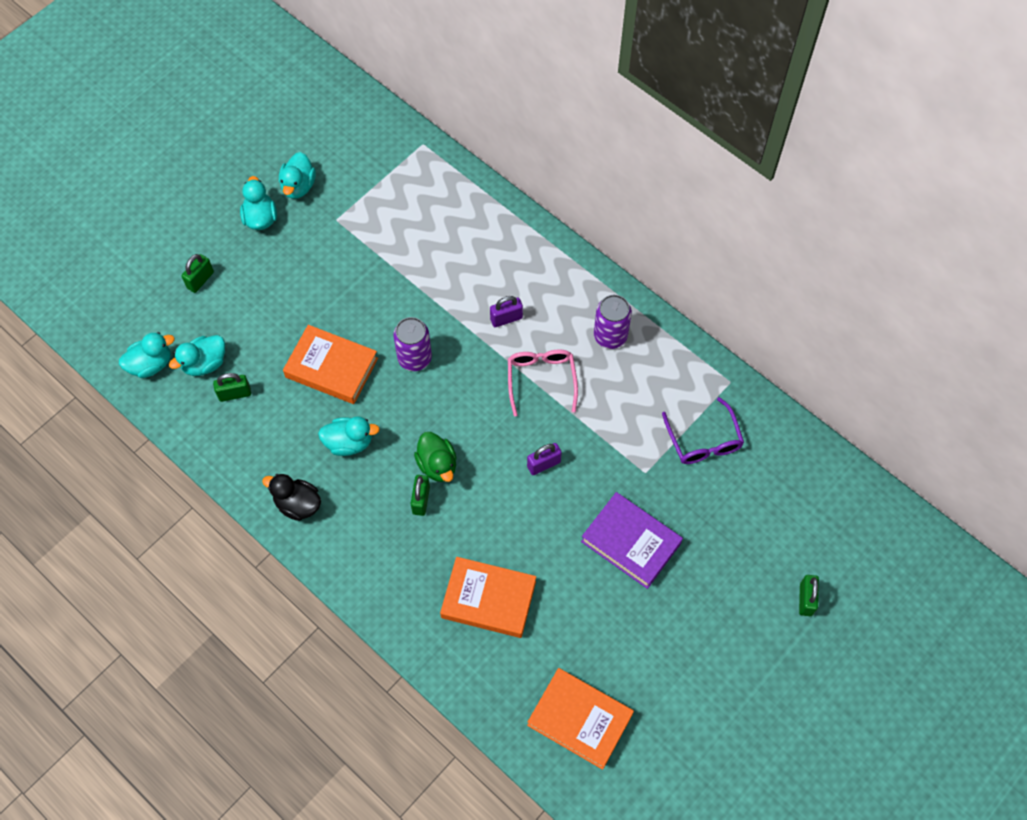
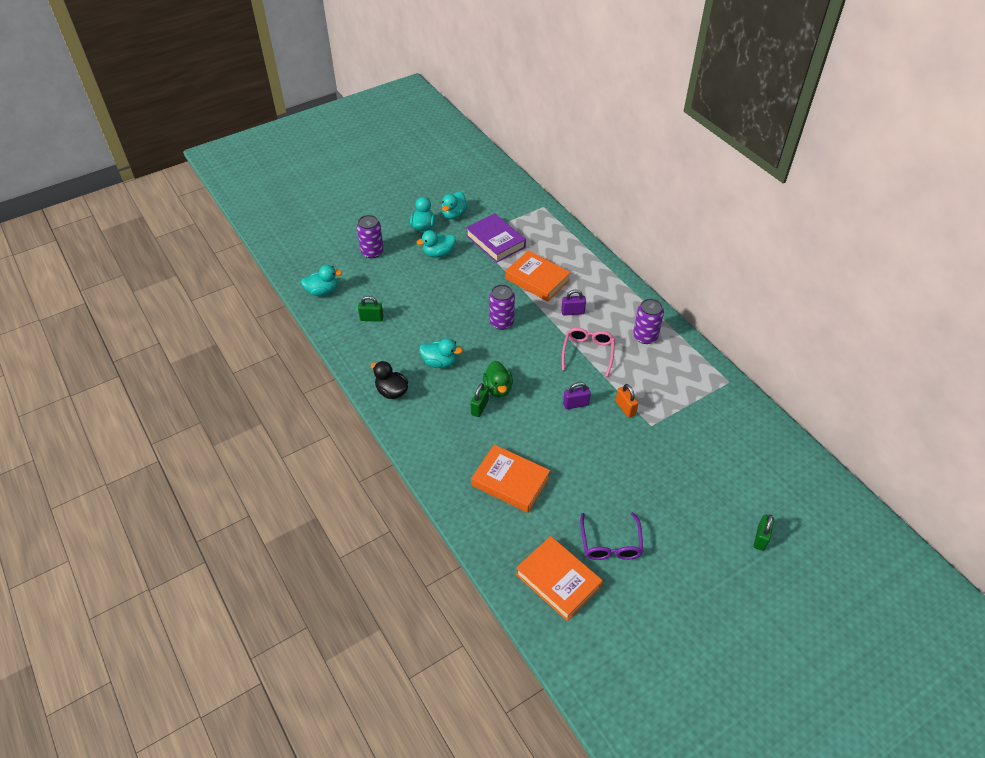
camera: 15 degrees right, 15 degrees down
(200, 280) = (372, 252): green padlock -> purple can
(205, 363) = (358, 297): turquoise duck -> turquoise duck (438, 253)
(331, 367) = (442, 316): orange book -> orange book (537, 279)
(608, 454) = (625, 408): none -> orange padlock
(630, 542) = (629, 468): purple book -> purple book (495, 241)
(703, 440) = (700, 414): purple glasses -> purple glasses (610, 543)

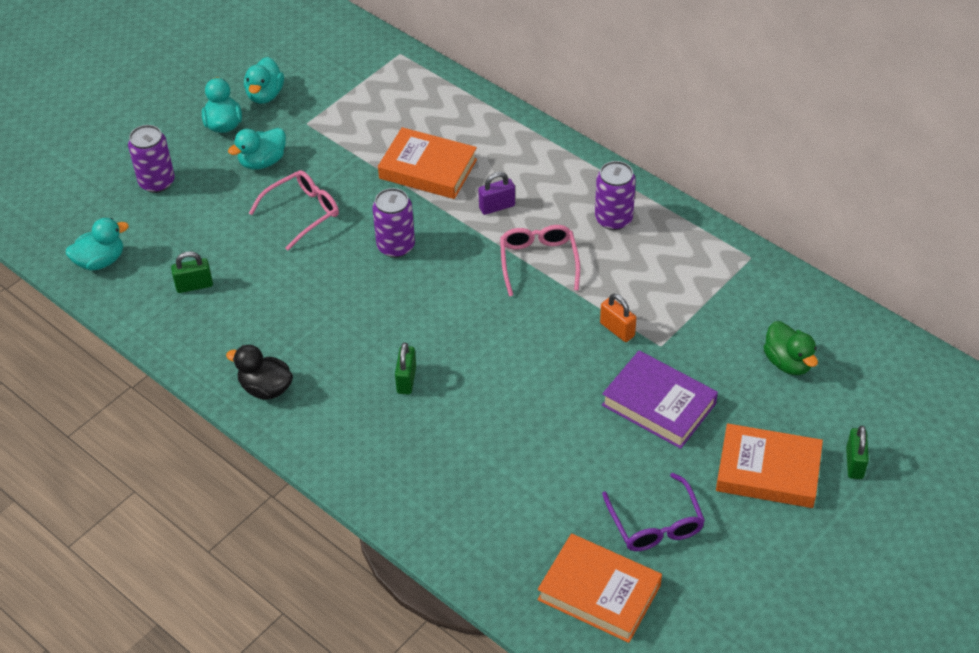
camera: 15 degrees left, 0 degrees up
(440, 362) = (323, 327): turquoise duck -> none
(451, 289) = (302, 213): none -> pink glasses
(495, 241) = (344, 124): purple book -> purple book (658, 404)
(498, 388) = (424, 345): green duck -> green duck (788, 362)
(510, 481) = (487, 474): orange book -> orange book (768, 471)
(576, 404) = (545, 341): purple padlock -> none

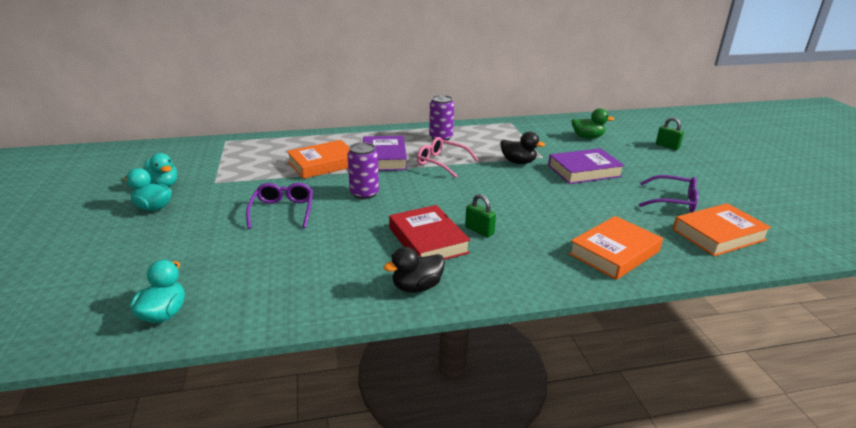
camera: 55 degrees left, 20 degrees down
(157, 182) = (143, 253): purple can -> none
(194, 285) = (270, 278): green padlock -> none
(262, 162) = (213, 207): turquoise duck -> none
(302, 213) = (282, 211): pink glasses -> purple glasses
(350, 351) = (428, 240): none -> red book
(497, 207) = (384, 158): purple padlock -> purple book
(617, 329) = (518, 162): orange padlock -> black duck
(768, 471) = (656, 164): orange book -> orange book (614, 252)

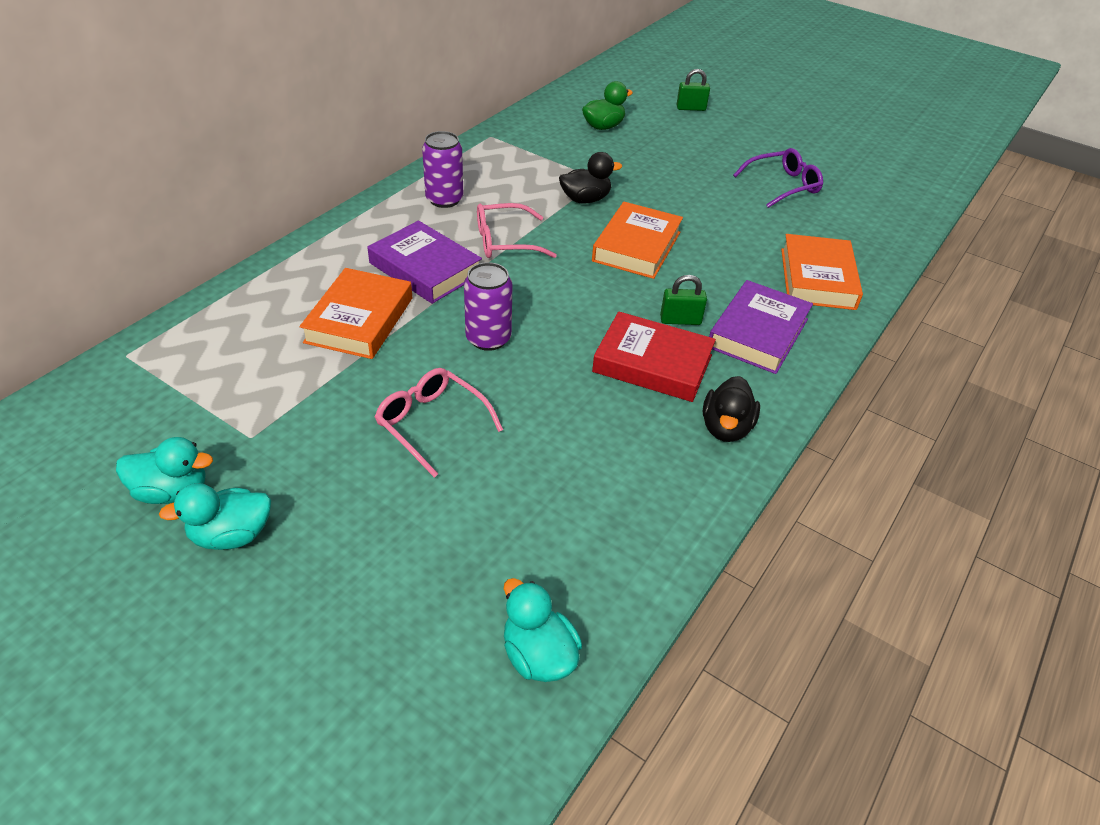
camera: 45 degrees left, 15 degrees up
(282, 211) = (432, 424): purple glasses -> pink glasses
(584, 171) = (664, 181): purple book -> purple book (758, 333)
(718, 235) = (859, 211): orange book -> orange book (637, 246)

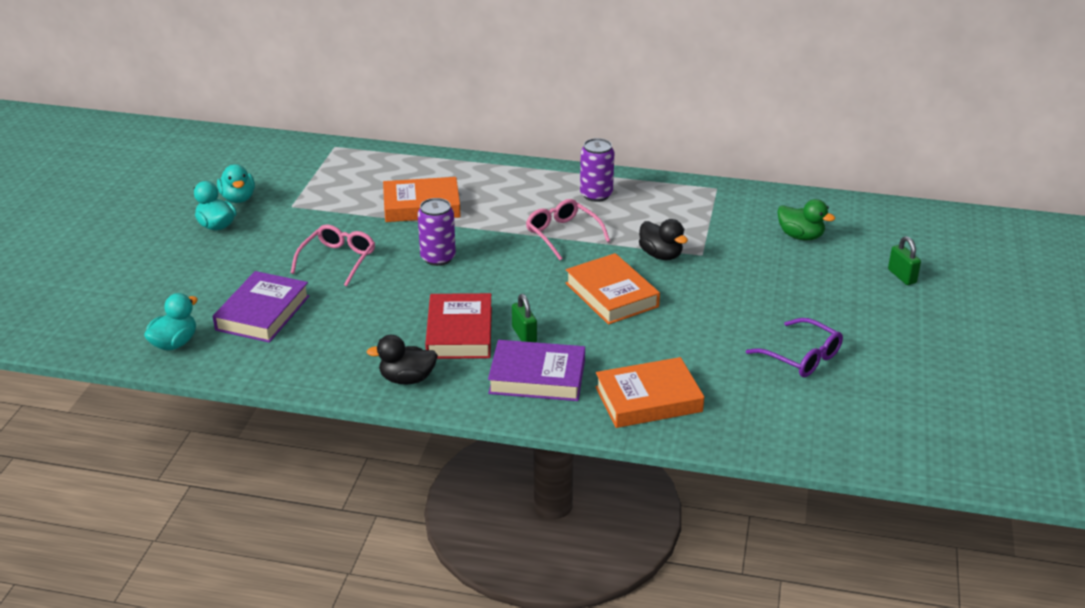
camera: 70 degrees right, 10 degrees down
(425, 268) = (499, 212): purple book -> purple book (263, 313)
(637, 246) = (611, 295): orange book -> orange book turned 60 degrees clockwise

